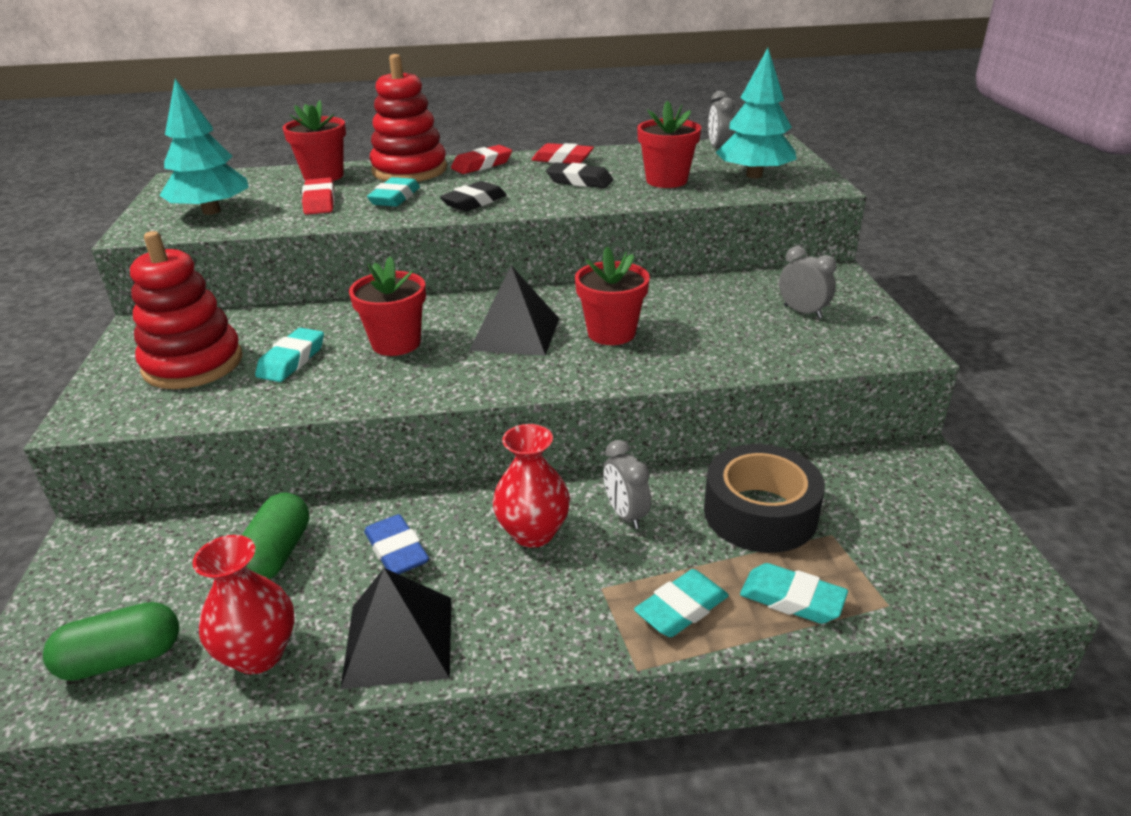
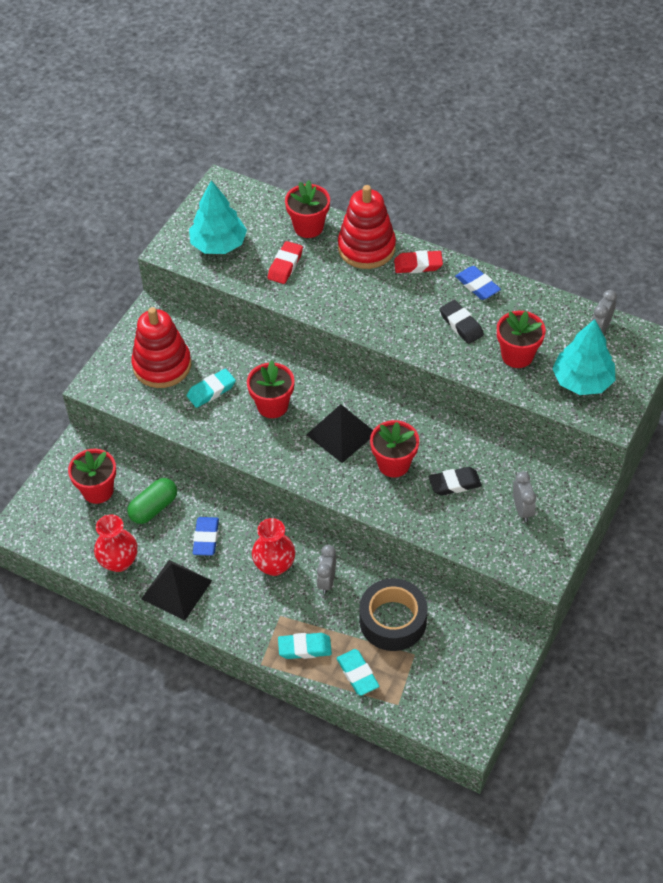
camera: 35 degrees right, 20 degrees up
(122, 659) = (67, 531): green capsule -> none
(156, 576) = (98, 490): none -> red flower pot
(395, 198) = (332, 285): turquoise eraser -> none
(474, 202) = (374, 317): black eraser -> black eraser (454, 484)
(562, 159) = (477, 286): red eraser -> blue eraser

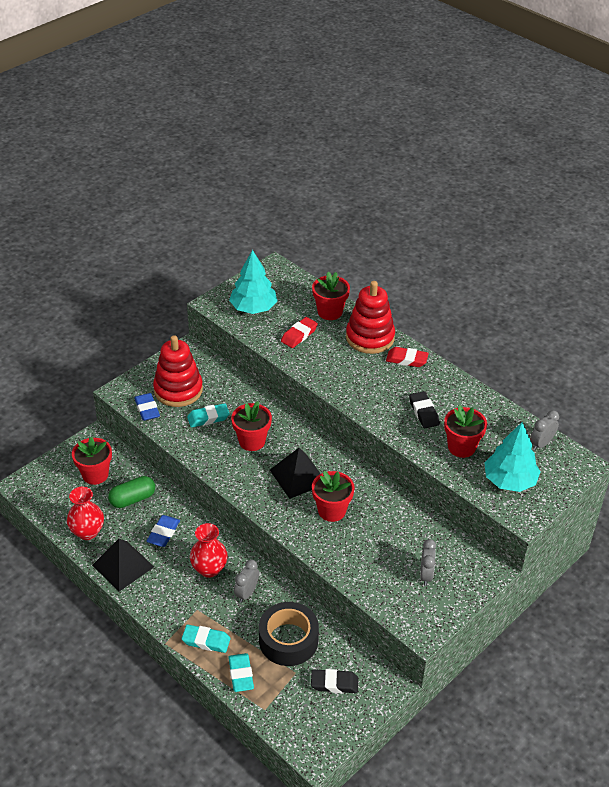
camera: 15 degrees right, 10 degrees down
(454, 484) = (376, 539): black eraser -> black eraser (334, 683)
(477, 286) = (449, 386): blue eraser -> blue eraser (147, 409)

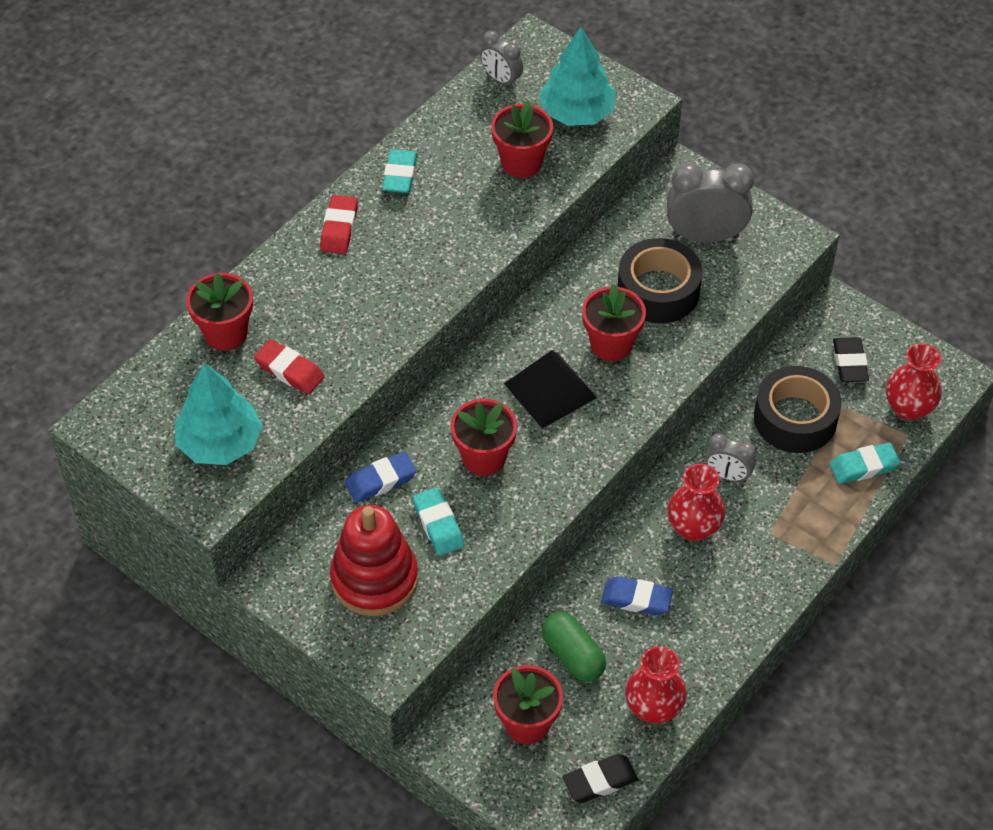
camera: 95 degrees left, 10 degrees up
(123, 566) = (711, 644): black pyramid -> none
(147, 409) = (428, 619): blue eraser -> blue eraser (381, 480)
(206, 641) = (820, 514): turquoise eraser -> turquoise eraser (400, 175)
(288, 714) = (908, 408): none -> red vase
(370, 337) = (289, 276): red stacking toy -> none
(376, 541) = (658, 291): none -> black tape
(423, 412) = (456, 205): black eraser -> black eraser (600, 781)
(426, 575) = (705, 236): grey clock -> grey clock, size x1.77

